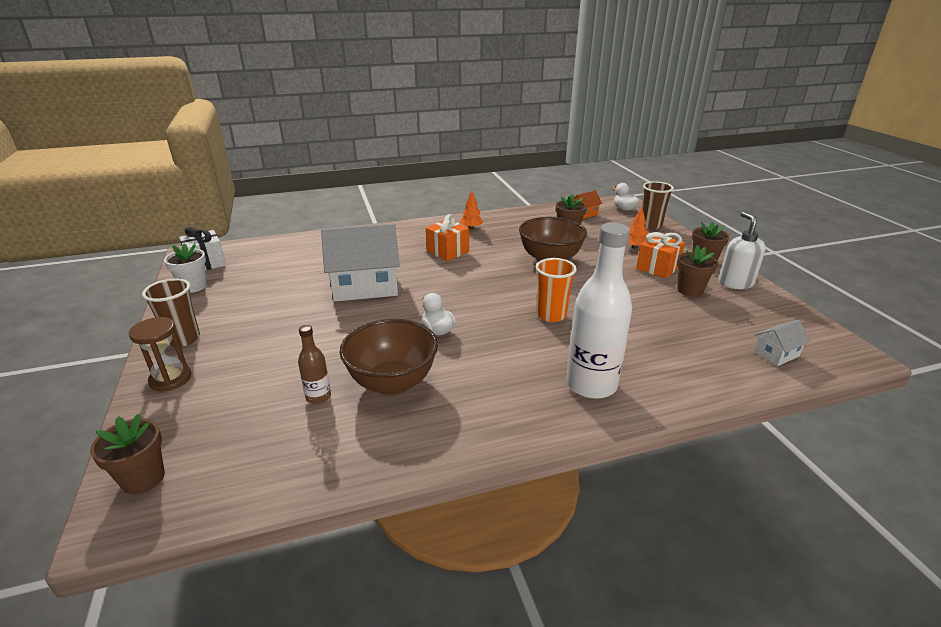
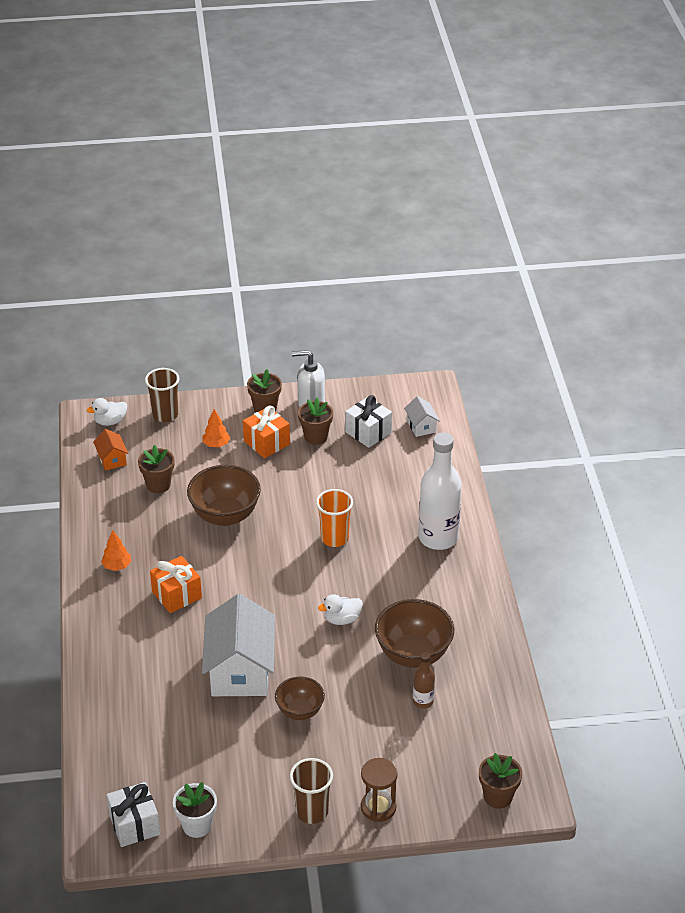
camera: 80 degrees left, 10 degrees up
(313, 320) = (300, 711): none -> brown bowl
(727, 319) = (368, 432): none -> white gift

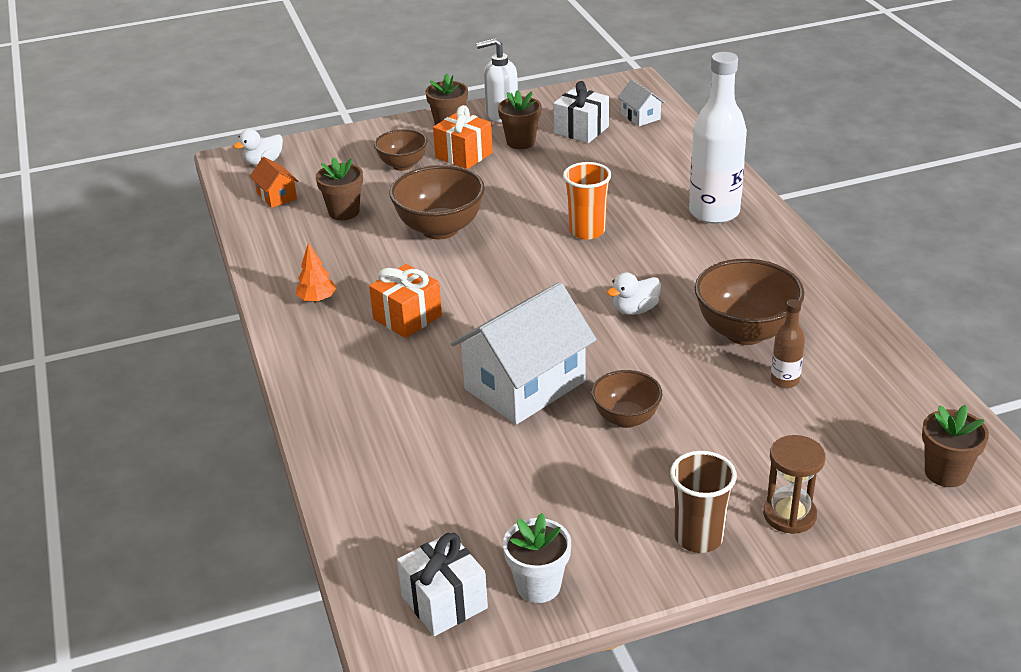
camera: 10 degrees left, 5 degrees down
(165, 415) = (330, 147): brown cup -> none
(216, 444) = (403, 165): orange tree -> brown bowl
(240, 670) = (525, 385): white house -> white house turned 60 degrees clockwise

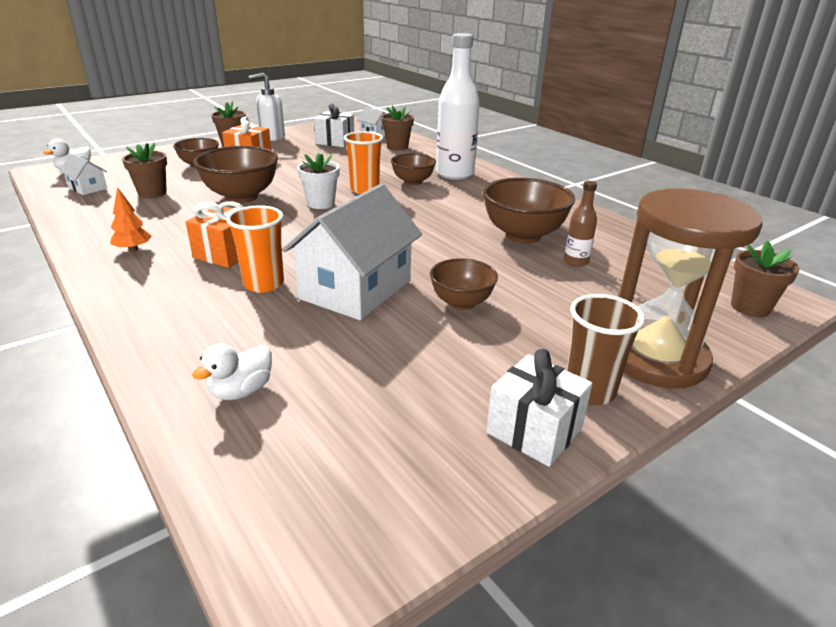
camera: 20 degrees left, 5 degrees down
(276, 196) = (88, 188): orange house -> white house
(436, 365) = (264, 284): none -> orange cup
(444, 602) = (345, 515): white gift -> white gift (534, 430)
(521, 142) = (292, 149): brown flower pot -> brown flower pot (397, 147)
(538, 586) = (451, 472): white flower pot -> white flower pot (321, 203)
(635, 310) = (427, 230): white duck -> white duck (241, 391)
(652, 223) = (413, 182): none -> brown bowl
(789, 515) = (656, 358): brown hourglass -> brown hourglass, size x1.92

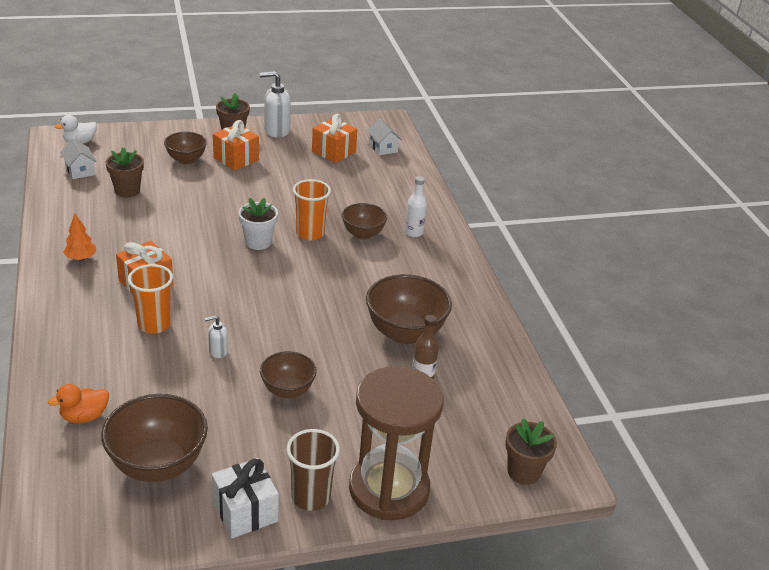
camera: 20 degrees right, 5 degrees up
(241, 197) = (197, 215): brown bowl -> brown bowl (158, 465)
(241, 391) = (84, 416): white duck -> orange duck
(335, 141) = (333, 152): white gift -> orange gift
(356, 289) = (218, 351): white house -> white soap dispenser
(397, 147) = (389, 175): brown flower pot -> none
(455, 174) = (413, 232): white bottle -> white bottle, size x0.48

